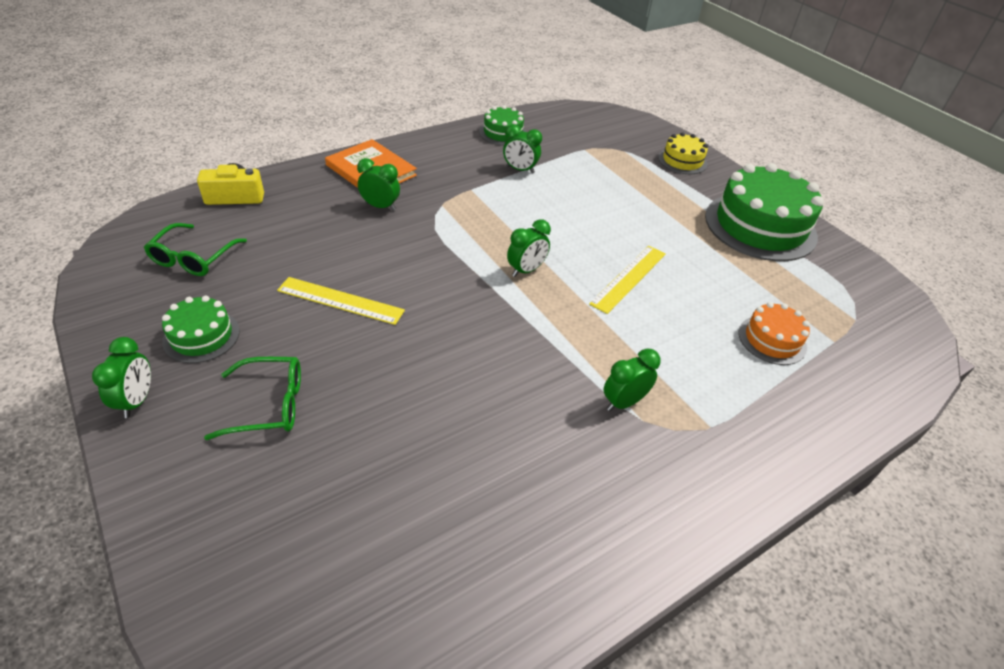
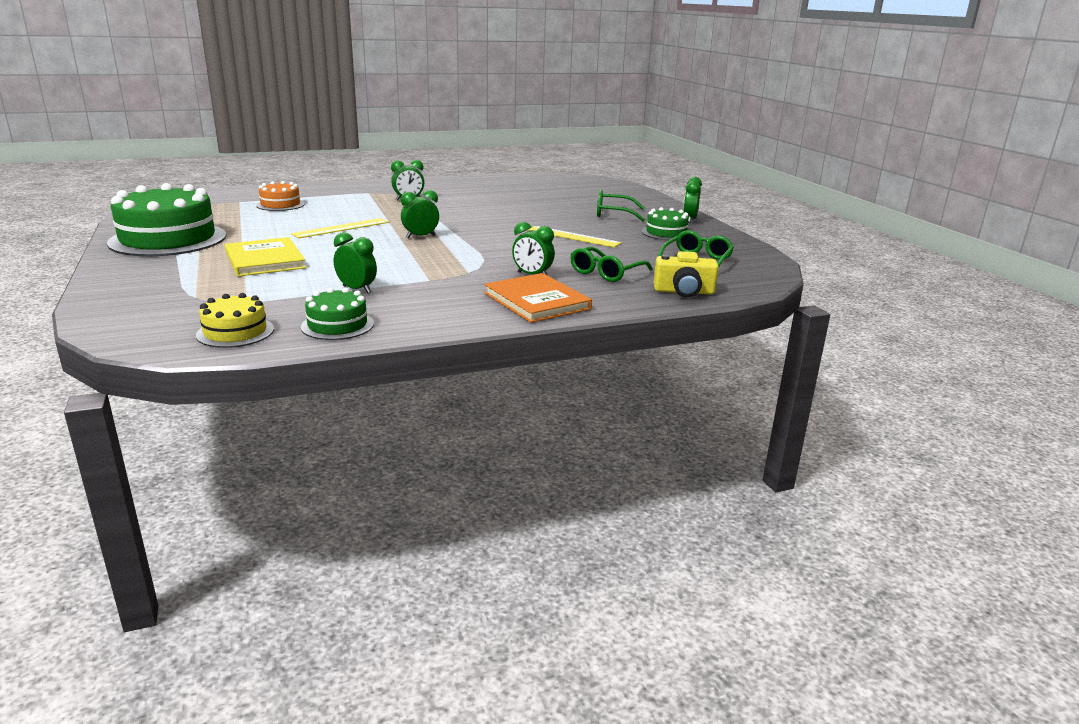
camera: 165 degrees left, 20 degrees down
(306, 220) = (606, 272): none -> green glasses
(632, 201) = (265, 260): none -> yellow book
(682, 161) = (139, 283): yellow cake -> yellow cake (235, 332)

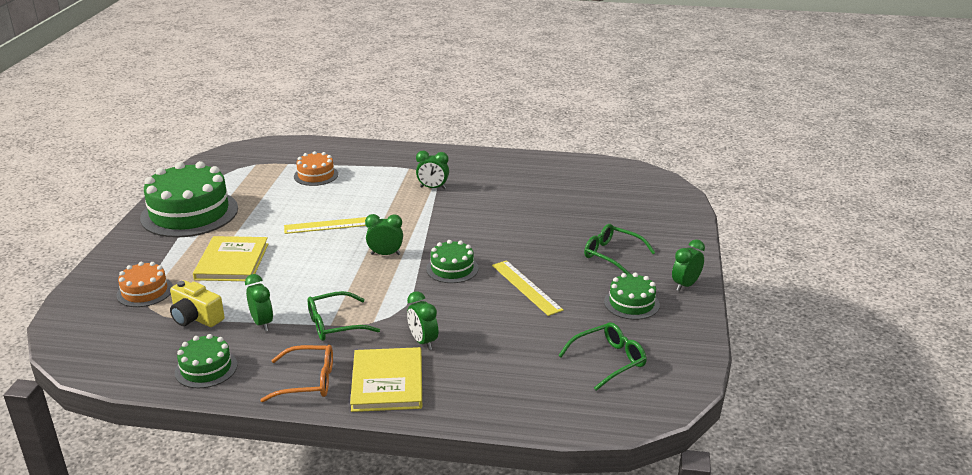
camera: 30 degrees right, 5 degrees up
(186, 291) = (145, 291): none -> orange cake
(235, 332) = (133, 355): yellow cake -> none
(459, 314) = (307, 381): none -> orange glasses
(494, 236) = (452, 269): none -> green cake
(537, 301) = (387, 382): orange book -> yellow book
(606, 272) = (495, 356): green glasses -> green glasses (335, 324)
(684, 292) = (537, 408): yellow camera -> yellow camera (196, 317)

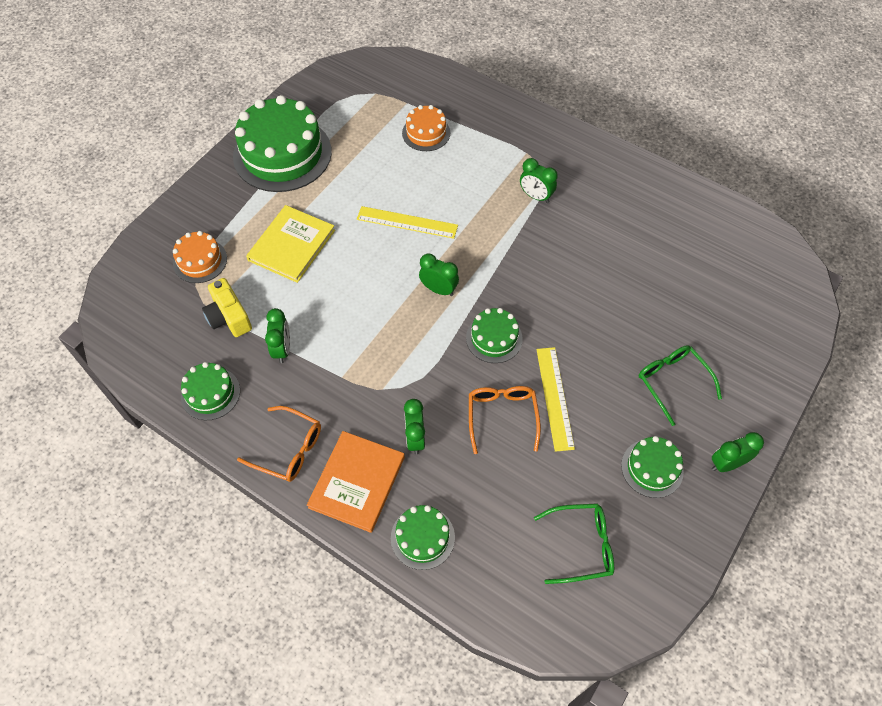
camera: 25 degrees right, 30 degrees up
(335, 324) = (346, 378): green glasses -> none
(387, 382) = (357, 482): yellow book -> orange book
(470, 397) = (422, 537): none -> green cake
(490, 309) = (502, 417): none -> orange glasses

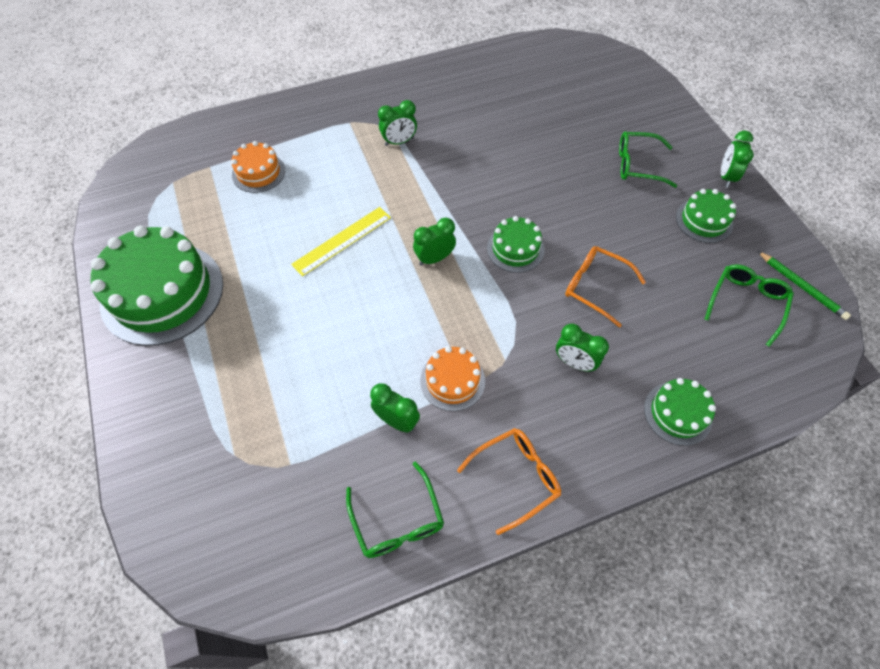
camera: 55 degrees left, 0 degrees up
(200, 261) = (221, 441): orange cake -> orange cake (452, 380)
(210, 393) = (397, 519): green cake -> green glasses
(229, 317) = (317, 450): yellow camera -> none
(291, 245) = (281, 346): yellow book -> none
(357, 482) = (590, 436): orange book -> none
(554, 398) = (602, 242): yellow ruler -> none
(641, 587) = (801, 287): none -> green pencil

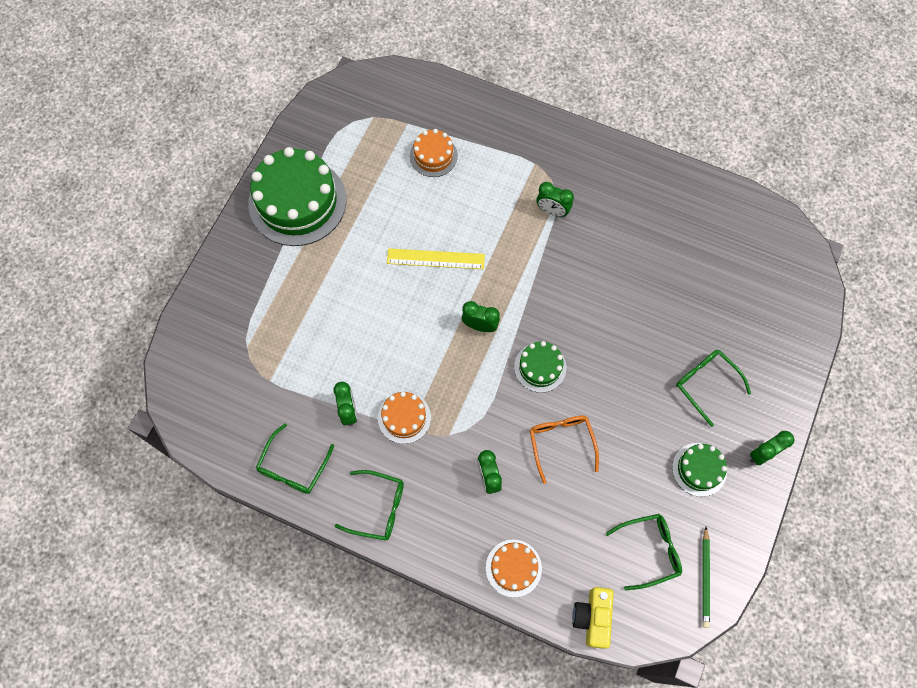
camera: 45 degrees right, 10 degrees up
(515, 478) = (377, 507): orange glasses -> green glasses
(677, 413) = (513, 568): green cake -> orange cake
(775, 390) = (592, 617): none -> yellow camera

